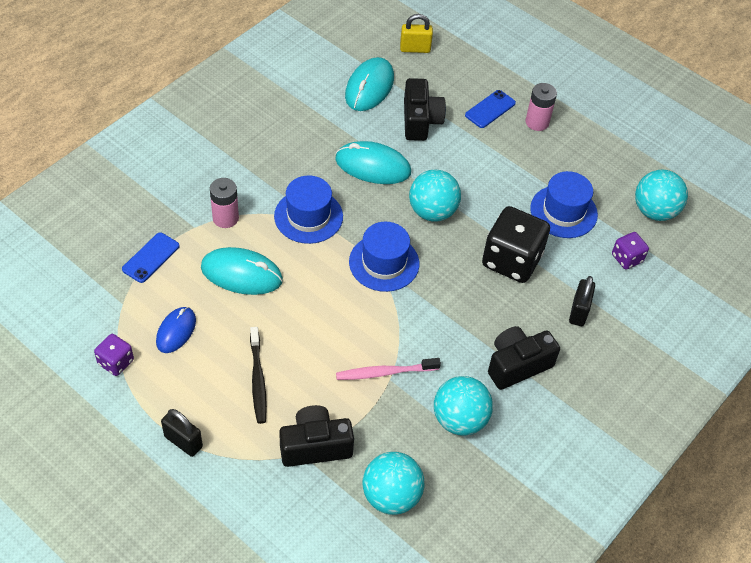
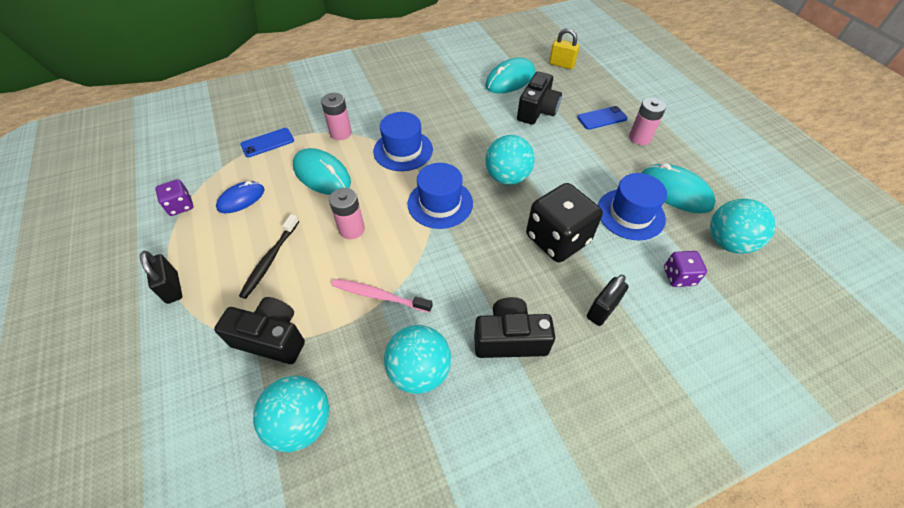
camera: 30 degrees right, 0 degrees up
(315, 320) = (352, 229): none -> pink battery
(373, 166) = (478, 131): turquoise mouse -> turquoise mouse (675, 191)

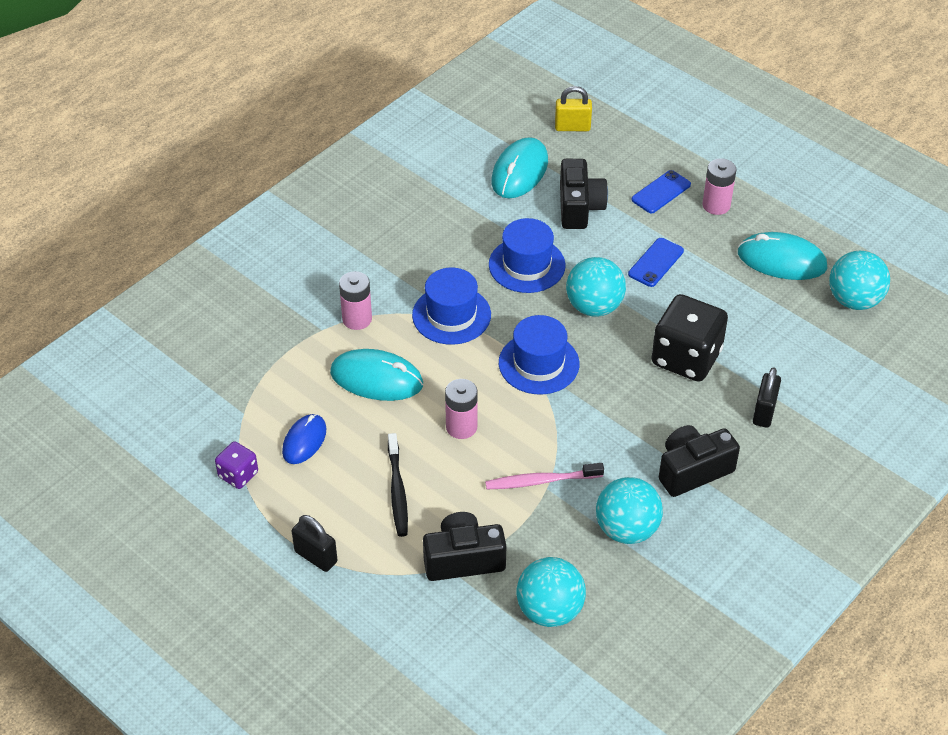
camera: 25 degrees left, 5 degrees down
(267, 143) = (274, 363): blue phone -> blue phone (656, 262)
(630, 214) = (747, 303): blue hat -> blue hat (527, 265)
(678, 276) = (821, 353): purple dice -> none

